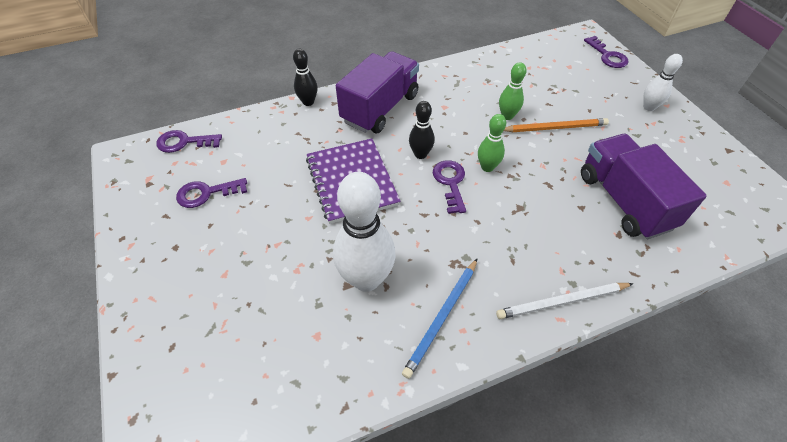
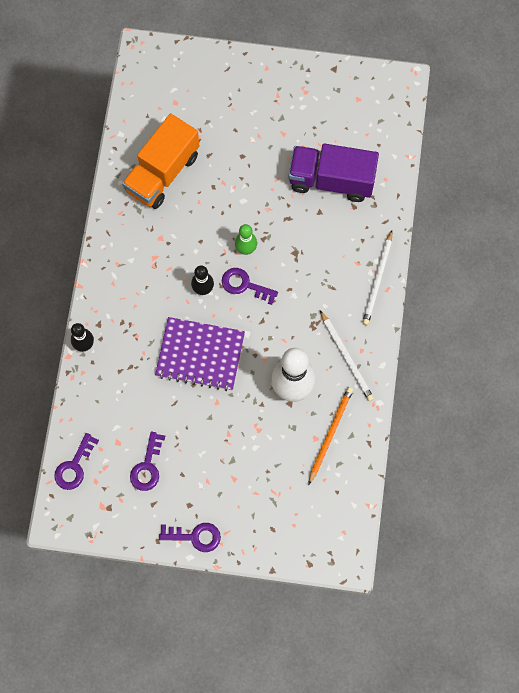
camera: 60 degrees left, 20 degrees up
(380, 108) = (130, 290): purple truck -> none
(442, 317) = (346, 357): blue pencil -> white pencil
(502, 84) = (162, 173): none -> orange truck
(507, 116) = (202, 197): green bowling pin -> none
(555, 128) = (237, 171): orange pencil -> orange pencil (330, 434)
(607, 56) = (182, 61): purple key -> purple key (195, 536)
(649, 107) = (260, 84): white bowling pin -> none

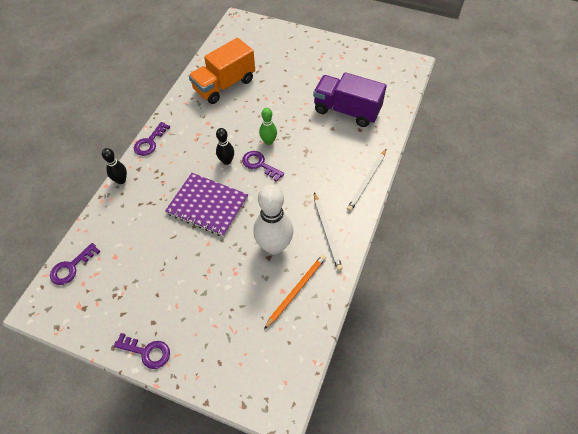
camera: 15 degrees right, 15 degrees down
(147, 466) = (130, 281): purple key -> purple key (150, 142)

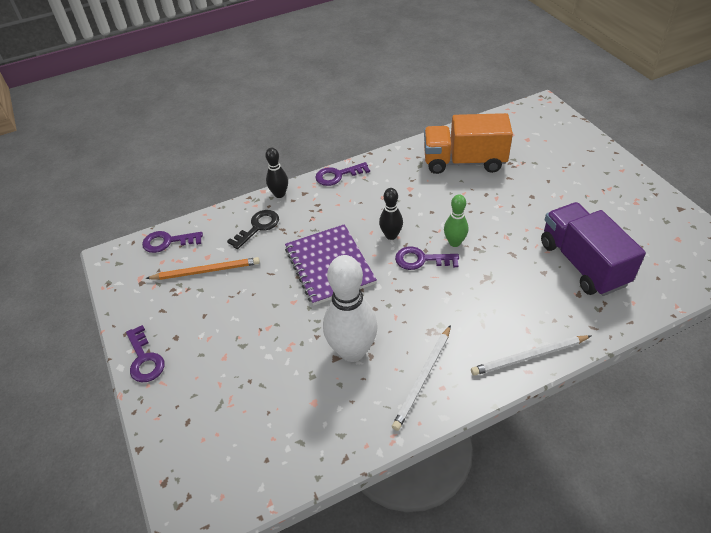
camera: 45 degrees right, 10 degrees down
(130, 212) = (258, 227): none -> black key
(259, 164) = (421, 259): purple key -> purple key turned 75 degrees counterclockwise
(296, 290) = (328, 413): orange pencil -> orange pencil (206, 271)

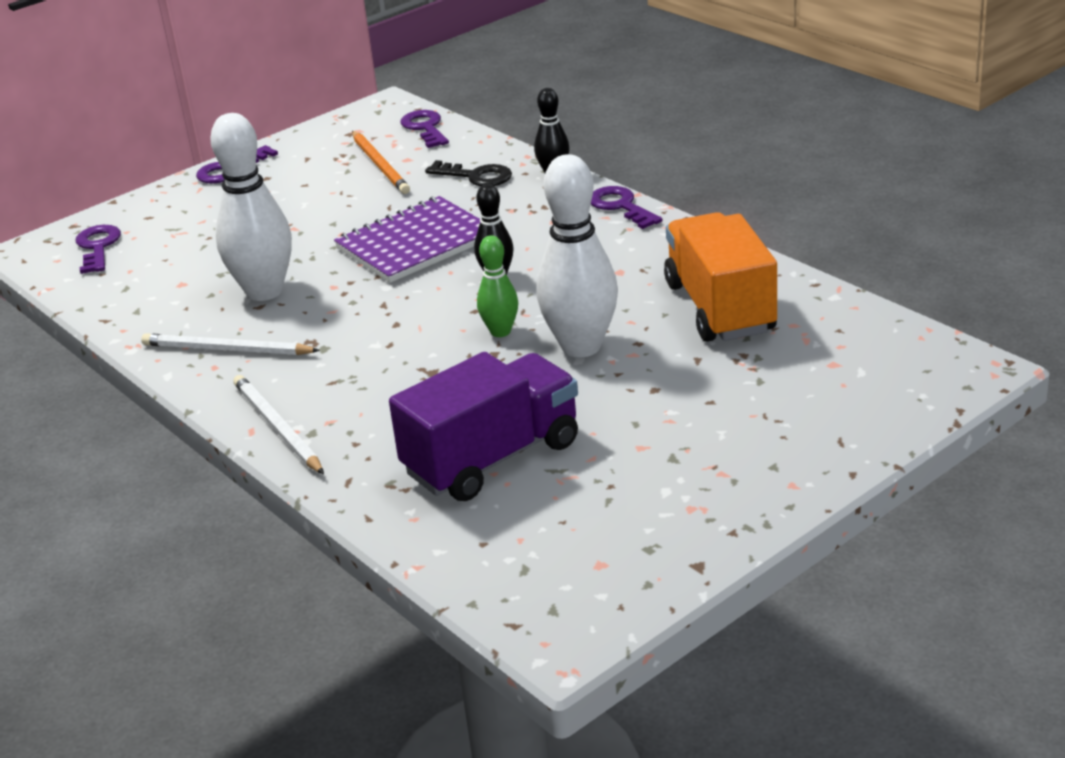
camera: 75 degrees right, 15 degrees down
(421, 259) = (452, 310): purple key -> purple key (98, 247)
(483, 214) = (581, 346): none -> white bowling pin

